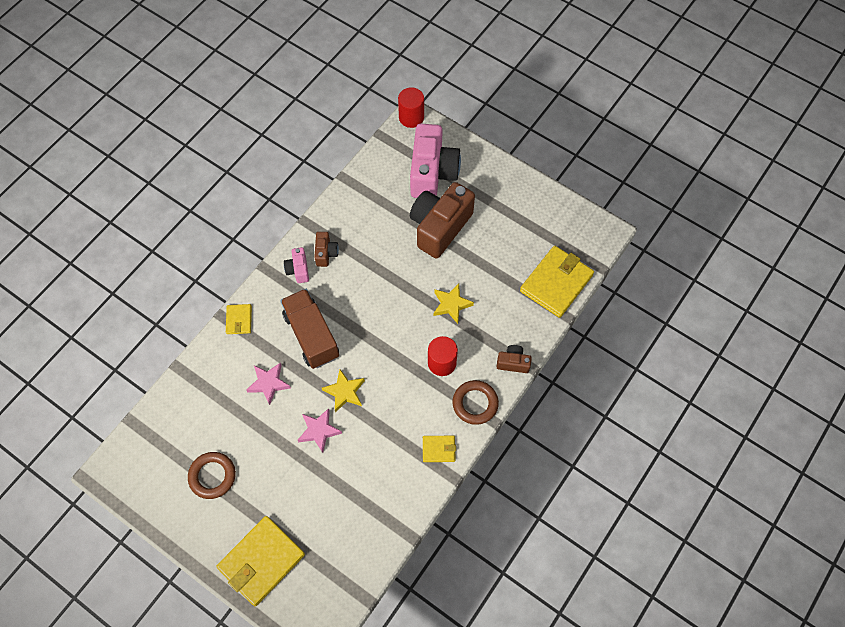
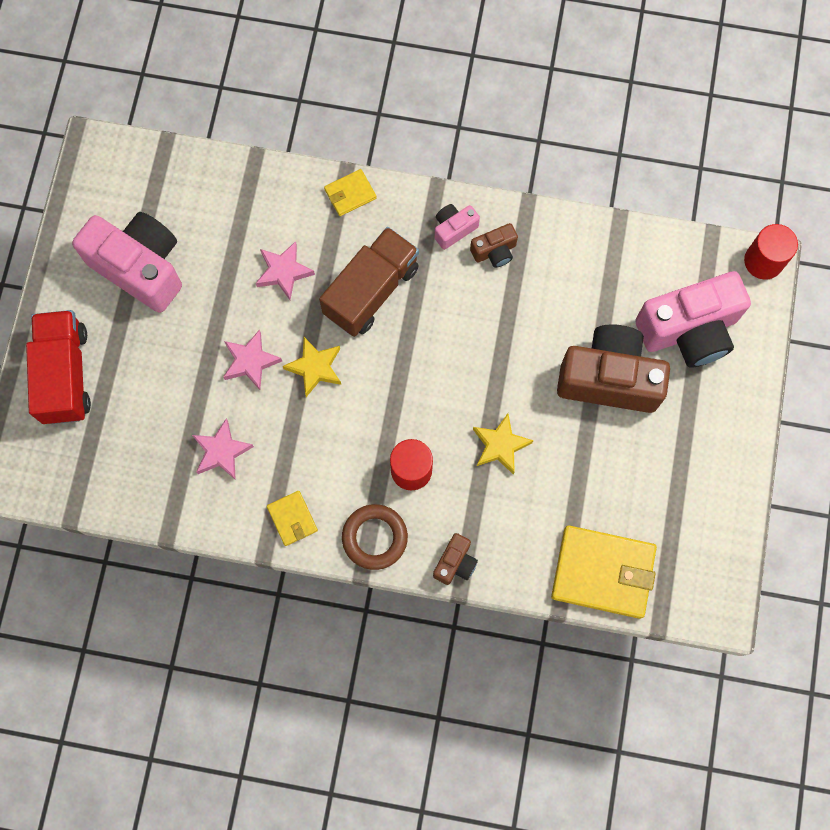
camera: 65 degrees right, 10 degrees up
(212, 476) = (140, 267): brown ring -> pink camera
(261, 561) = (65, 374): yellow wallet -> red truck
(371, 476) = (222, 451): none -> pink star
(513, 363) = (455, 563): brown camera -> brown camera turned 45 degrees clockwise

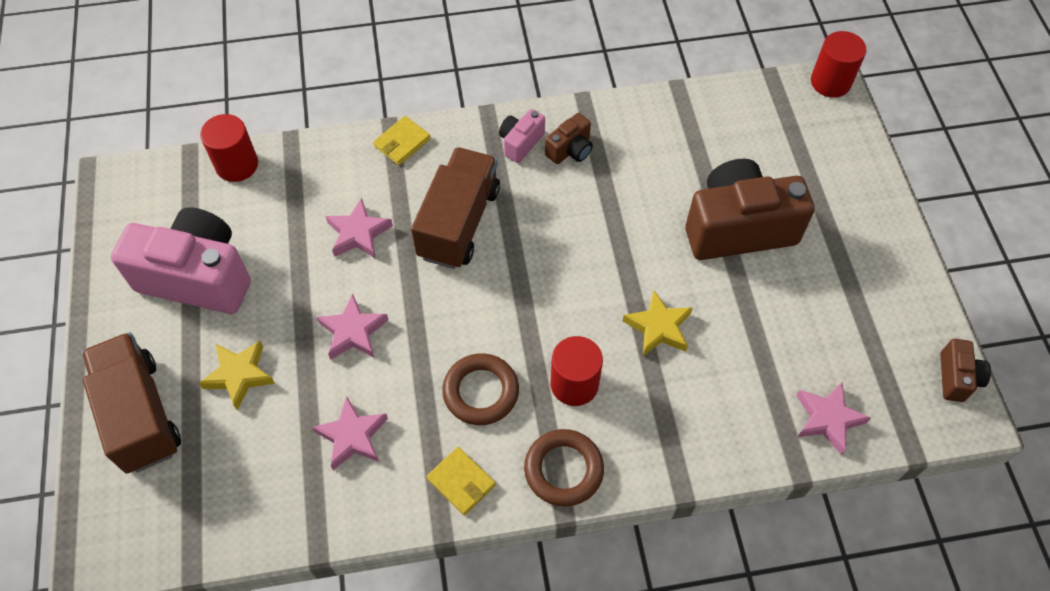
camera: 20 degrees left, 15 degrees down
(65, 374) = (140, 414): red truck -> brown truck
(202, 169) = (237, 165): none -> red cylinder
(315, 367) = (427, 315): yellow star -> yellow star (239, 375)
(334, 450) = (481, 392): none -> brown ring
(455, 563) = (665, 465): brown camera -> brown camera (957, 377)
(603, 572) = (827, 419): yellow wallet -> pink star
(689, 330) = (793, 161): pink camera -> none

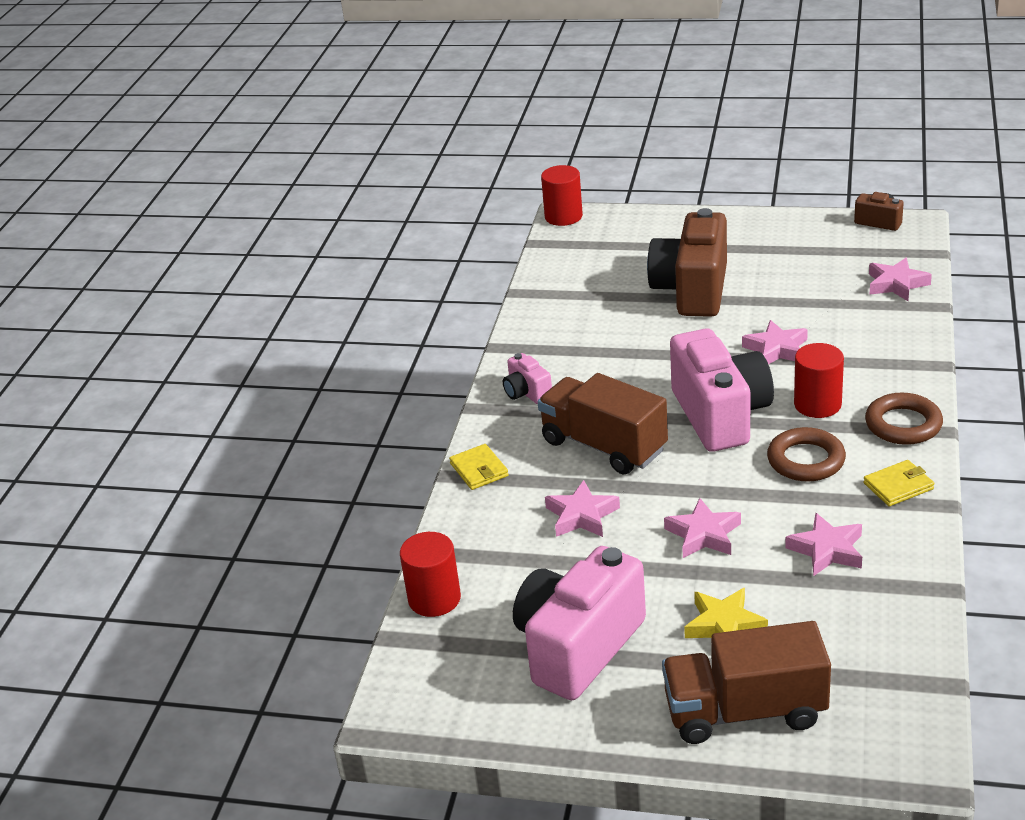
camera: 65 degrees left, 25 degrees down
(531, 303) = (720, 415): none -> pink camera
(570, 150) = (554, 364): brown camera -> none
(658, 327) = (776, 349): yellow star -> pink star

